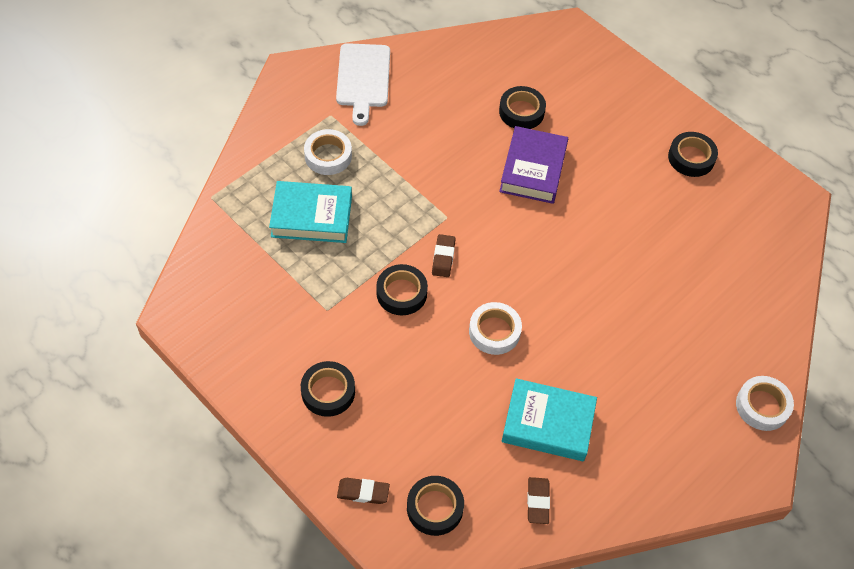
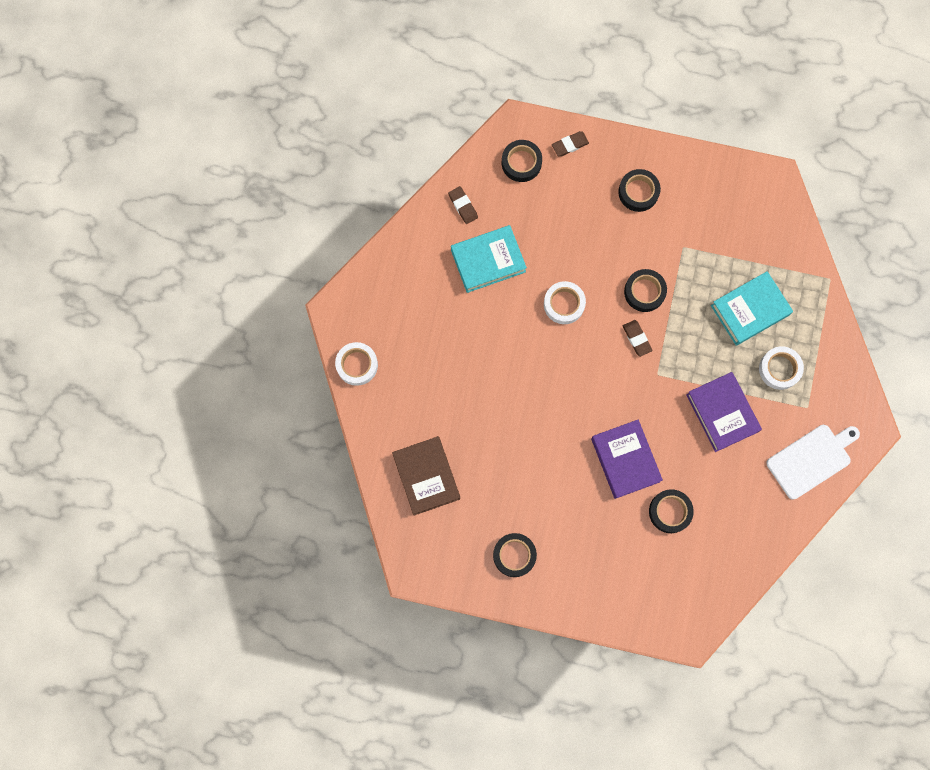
camera: 150 degrees right, 20 degrees up
(363, 79) = (811, 460): white cutting board -> white cutting board turned 90 degrees clockwise
(412, 154) = (722, 413): none -> purple book
(741, 263) = (426, 476): none -> brown book

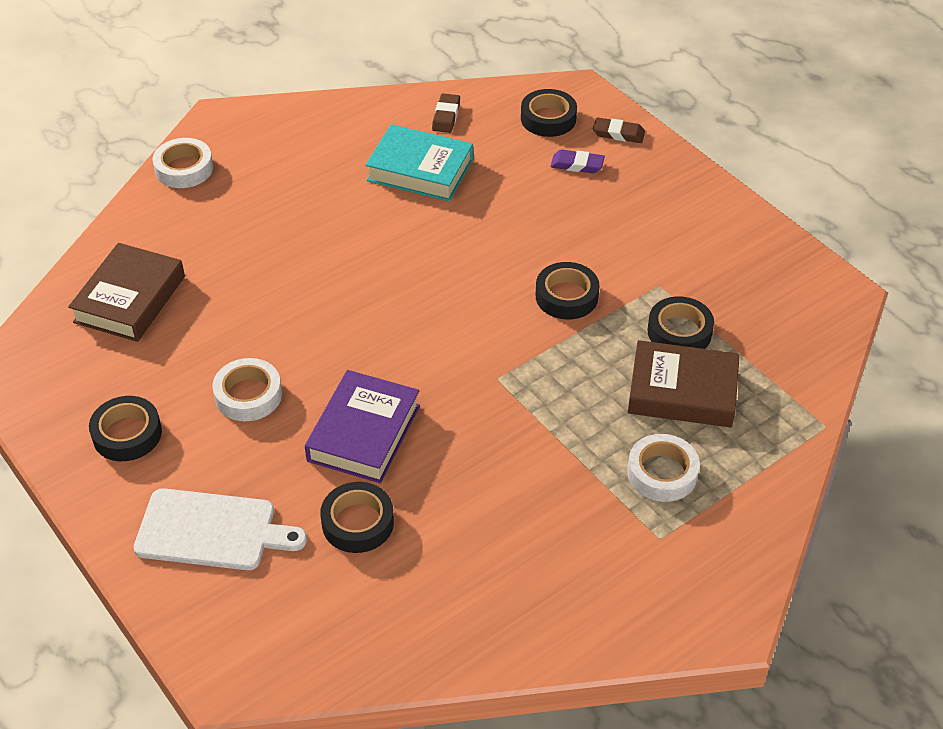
camera: 40 degrees right, 30 degrees down
(564, 304) = (460, 251): white tape -> white tape (248, 395)
(568, 188) = (577, 165): none -> purple eraser
(637, 338) = (509, 331): brown eraser -> none
(638, 192) = (655, 211): black tape -> black tape (679, 332)
(722, 413) = (537, 468): purple book -> none
(750, 310) = (682, 391): turquoise book -> brown book
(811, 460) = (607, 599): white cutting board -> white cutting board (212, 531)

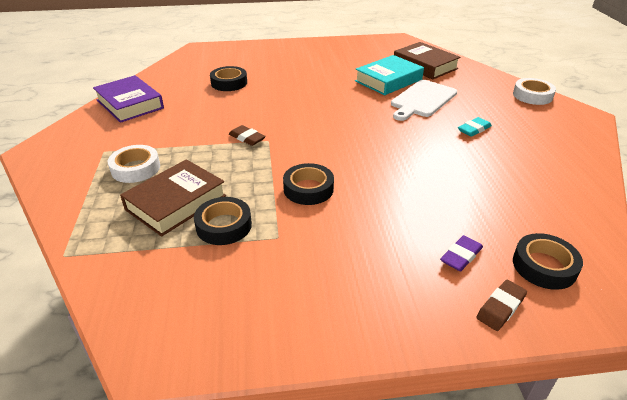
camera: 120 degrees right, 10 degrees down
(127, 434) = (337, 52): black tape -> none
(212, 531) = (266, 57): white cutting board -> white cutting board (422, 100)
(248, 395) = (332, 77): white tape -> none
(326, 202) = (474, 129): none -> turquoise eraser
(364, 433) = (277, 96): purple book -> purple book (130, 104)
(420, 170) = (492, 173): turquoise book -> turquoise book (388, 80)
(446, 116) = (565, 206): brown eraser -> brown eraser (247, 138)

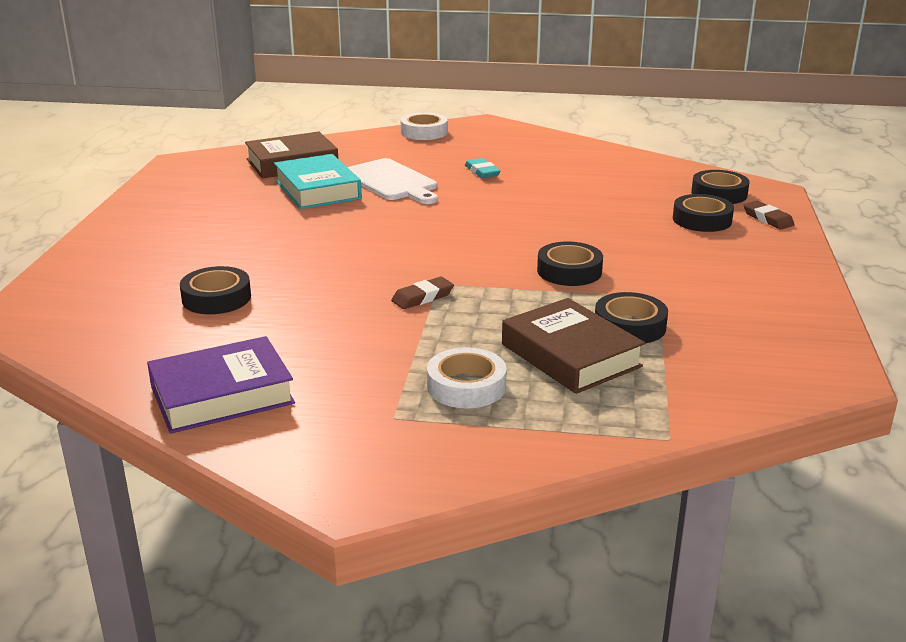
camera: 75 degrees left, 10 degrees down
(461, 256) = (702, 220): purple eraser -> black tape

